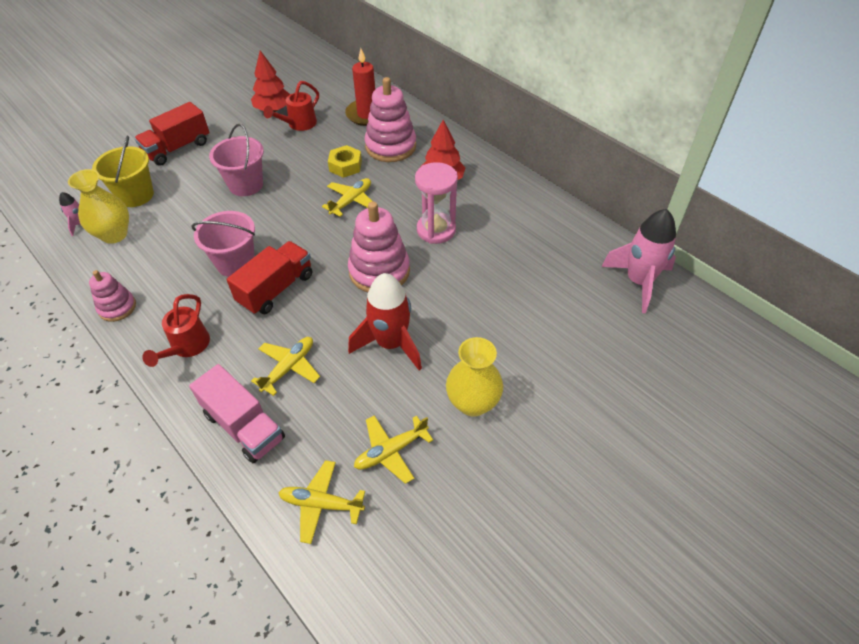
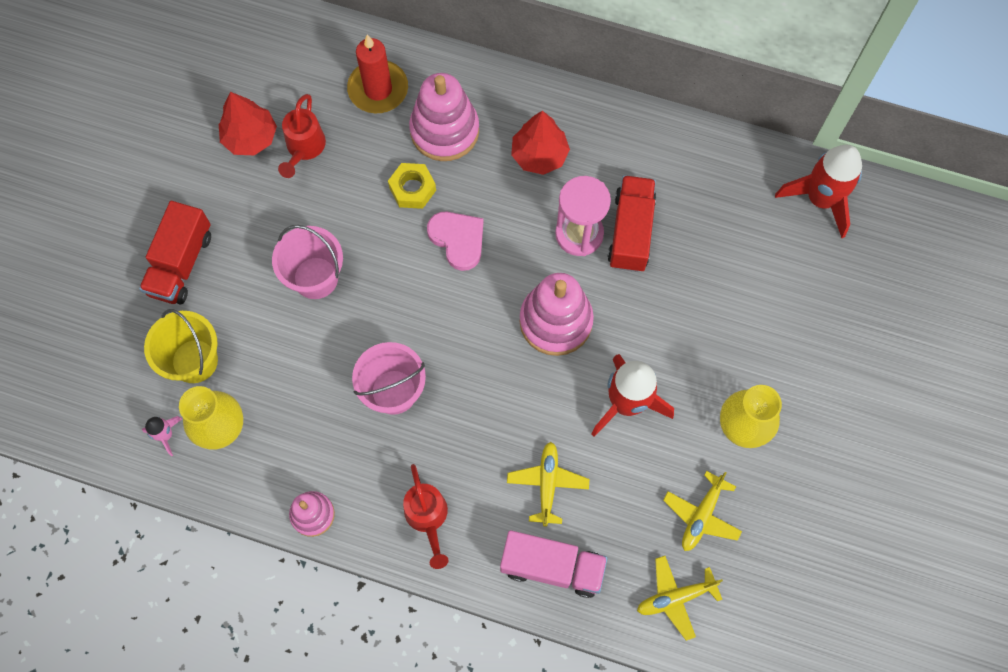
camera: 30 degrees left, 20 degrees up
(276, 289) = (464, 401): red truck -> red truck (631, 232)
(351, 201) = (458, 240): yellow plane -> pink heart
(638, 282) = (820, 199): pink rocket -> red rocket

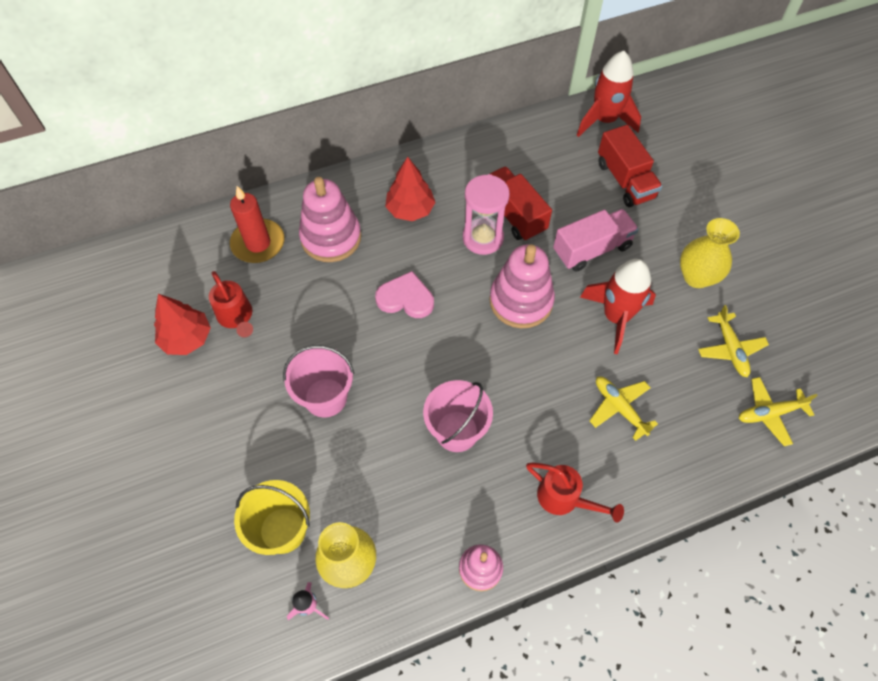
camera: 40 degrees left, 10 degrees down
(181, 263) = (207, 466): red truck -> red truck (625, 180)
(412, 189) = (343, 289): yellow nut -> none
(552, 567) = (677, 460): pink truck -> pink truck (592, 249)
(675, 597) = (769, 413): yellow plane -> yellow plane turned 45 degrees clockwise

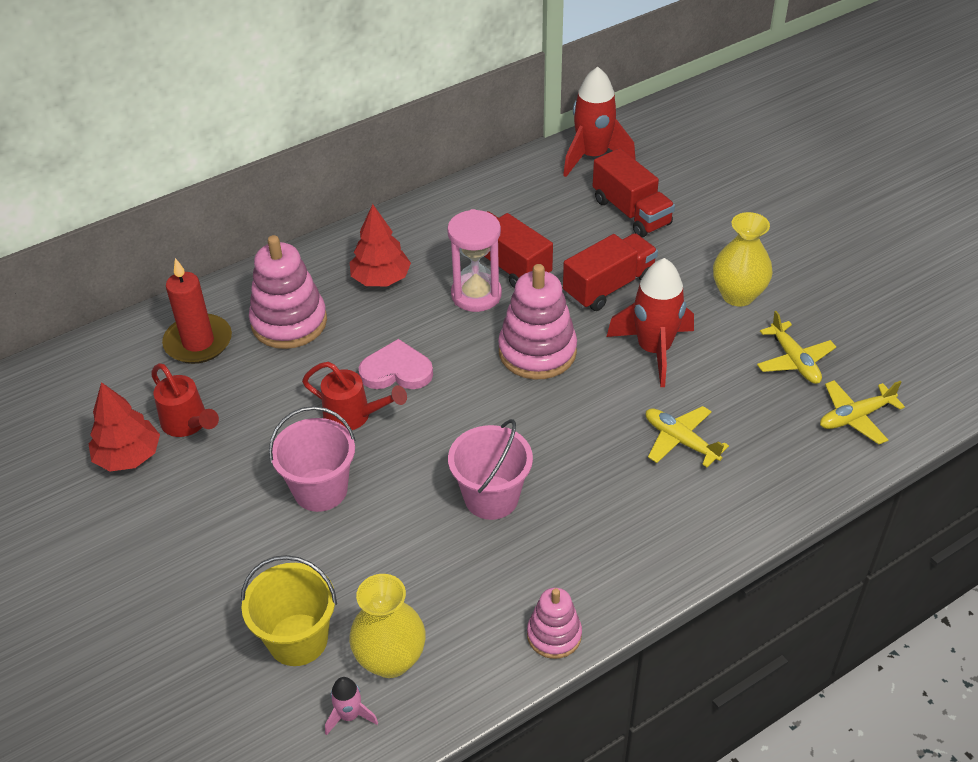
camera: 10 degrees left, 15 degrees down
(564, 499) = (638, 544): red watering can -> red watering can (354, 416)
(592, 249) = (609, 287): pink truck -> red truck

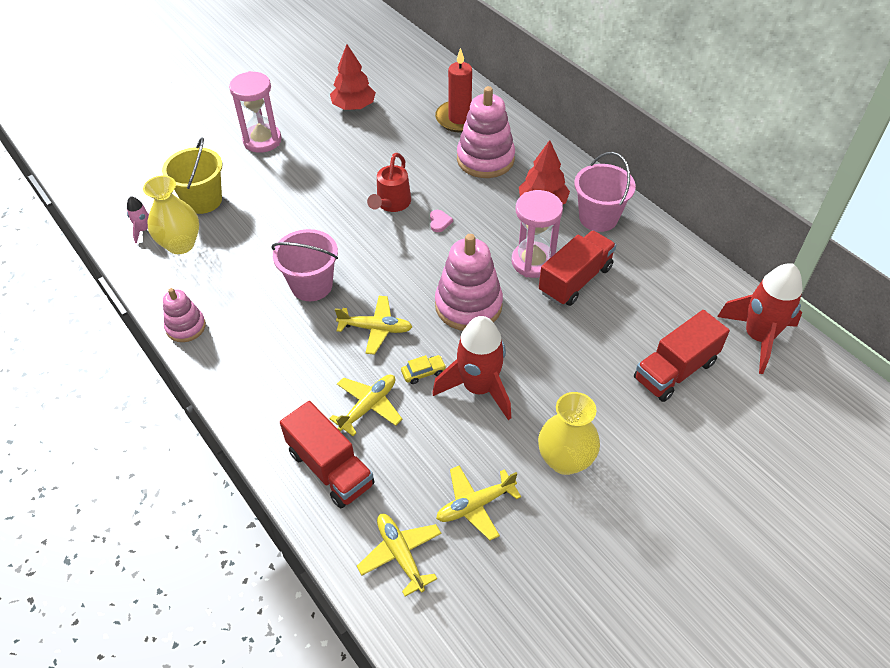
camera: 85 degrees right, 5 degrees up
(174, 569) = (262, 140): none -> pink hourglass
(188, 424) = (382, 126): red watering can -> none
(320, 490) = (323, 195): pink bucket -> pink bucket (598, 218)
(396, 370) = (439, 222): pink heart -> pink heart, size x0.49
(568, 434) = (376, 329): none -> yellow plane
(609, 287) = (559, 354): red truck -> red truck (330, 468)
(633, 393) = (423, 372): none -> yellow car

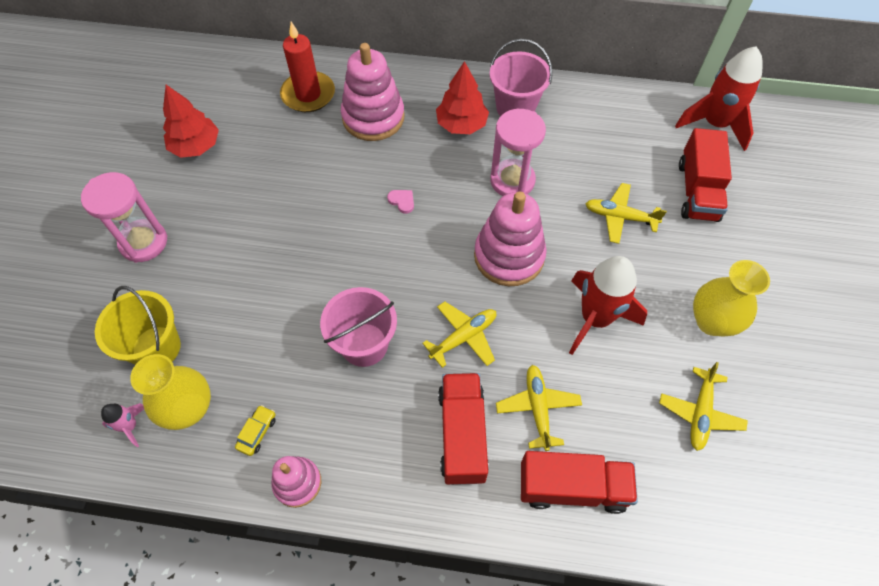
camera: 45 degrees left, 10 degrees up
(391, 204) = (343, 215): red watering can -> none
(400, 554) = (700, 503): yellow plane -> yellow plane (619, 217)
(423, 372) = (543, 341): yellow car -> yellow car (257, 432)
(575, 280) = (558, 172): red truck -> red truck (462, 434)

